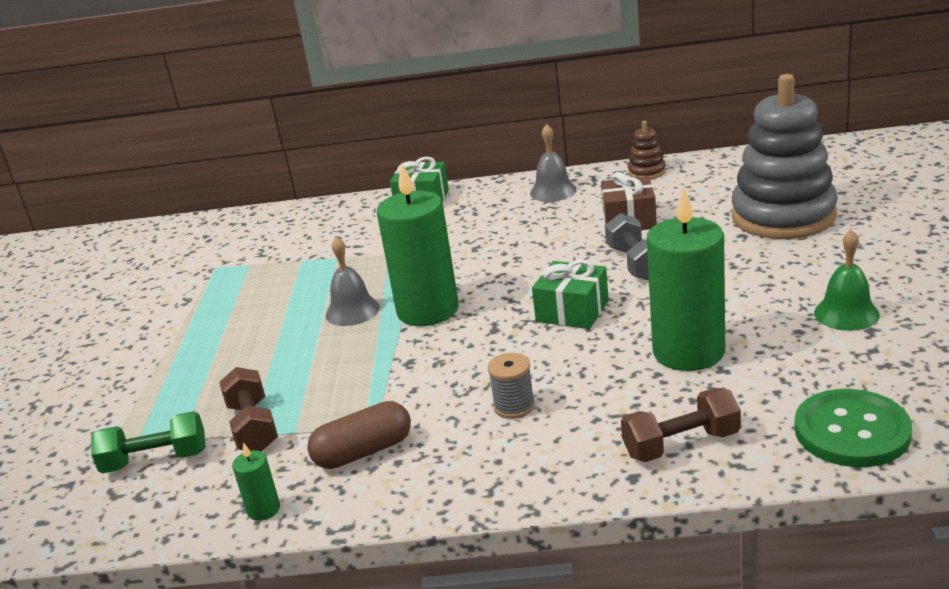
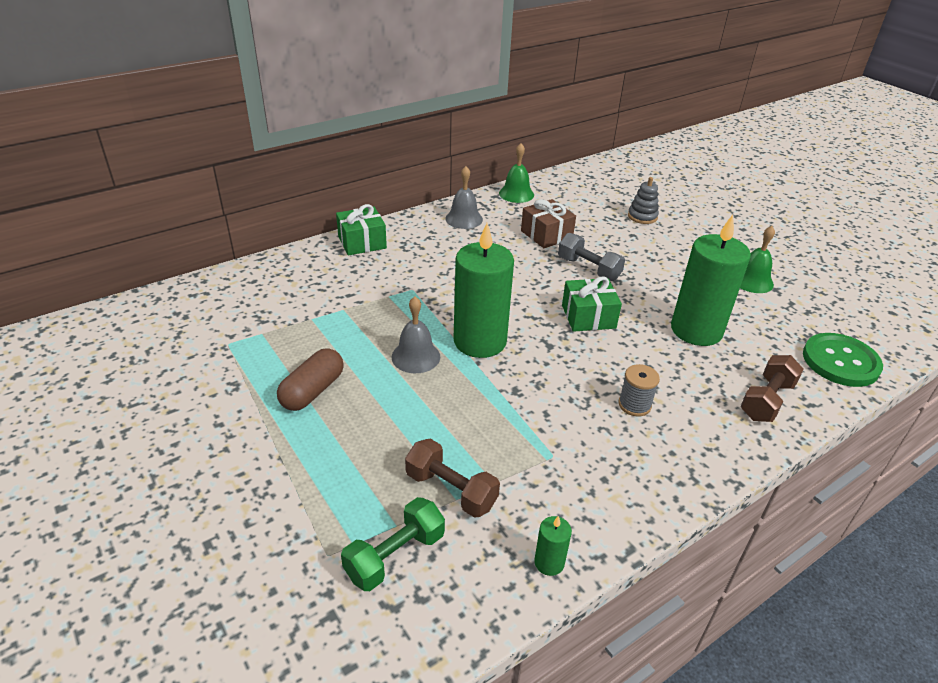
camera: 40 degrees left, 10 degrees up
(363, 452) = (569, 480): brown capsule -> brown capsule (312, 391)
(646, 172) = (516, 194): brown stacking toy -> green bell
(783, 216) = (642, 216): grey stacking toy -> grey stacking toy, size x0.42

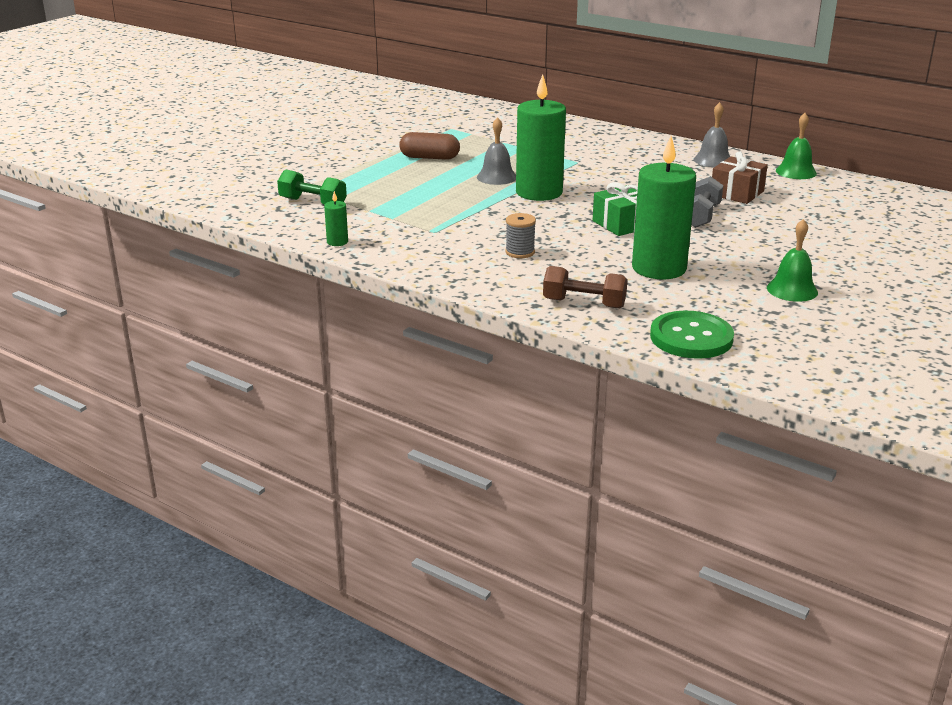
camera: 70 degrees right, 10 degrees down
(362, 242) = (620, 136): green gift -> none
(451, 490) = (375, 208): brown dumbbell -> none
(642, 216) = (846, 229): grey stacking toy -> none

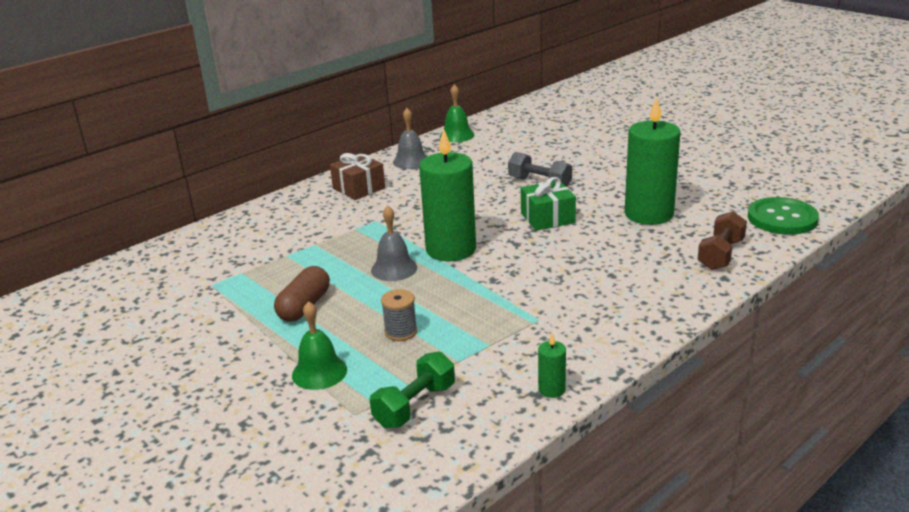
camera: 75 degrees left, 0 degrees up
(520, 252) = (603, 274): grey spool -> grey spool (401, 332)
(737, 193) = (493, 162): brown gift -> brown gift (359, 188)
(792, 290) = (693, 171): green bell -> green bell (319, 372)

